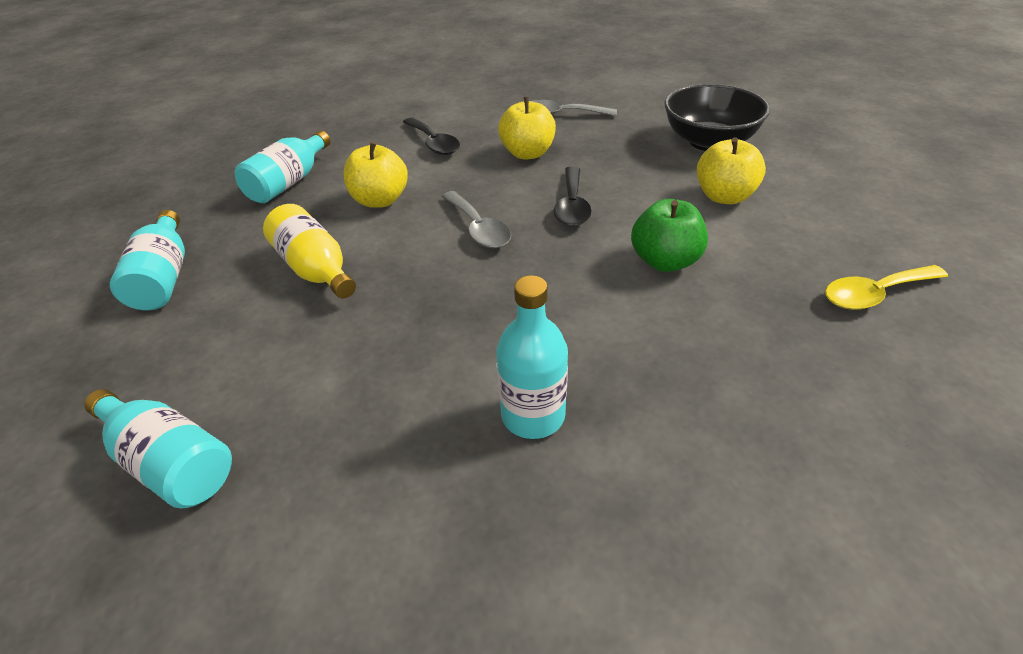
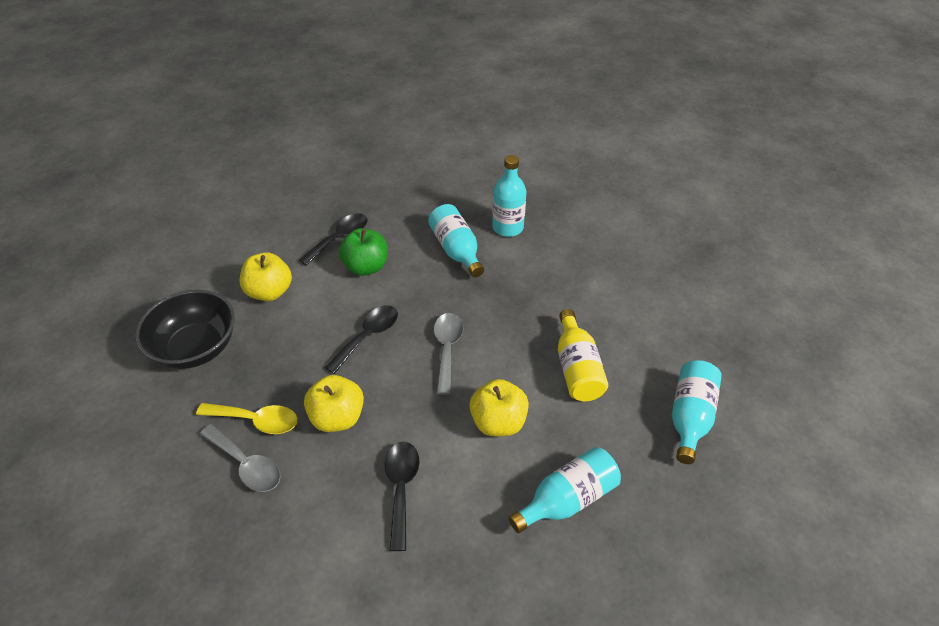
camera: 150 degrees left, 5 degrees up
(170, 462) = (679, 279): turquoise bottle -> turquoise bottle (456, 250)
(747, 277) = (340, 238): none -> black spoon
(874, 294) = (300, 204): yellow spoon -> yellow spoon (256, 420)

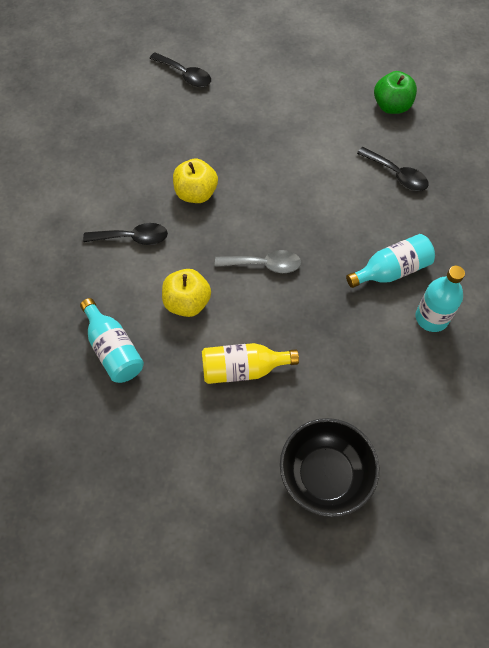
camera: 90 degrees right, 15 degrees up
(196, 348) = (263, 98): black bowl -> black bowl (325, 475)
(246, 465) = (158, 145): grey spoon -> none
(256, 420) = (195, 145): yellow spoon -> none
(270, 292) = (324, 133): yellow apple -> none
(366, 267) = (360, 198): green apple -> green apple (391, 106)
(368, 336) = (277, 206): black spoon -> black spoon (185, 75)
(690, 417) = (186, 462): turquoise bottle -> none

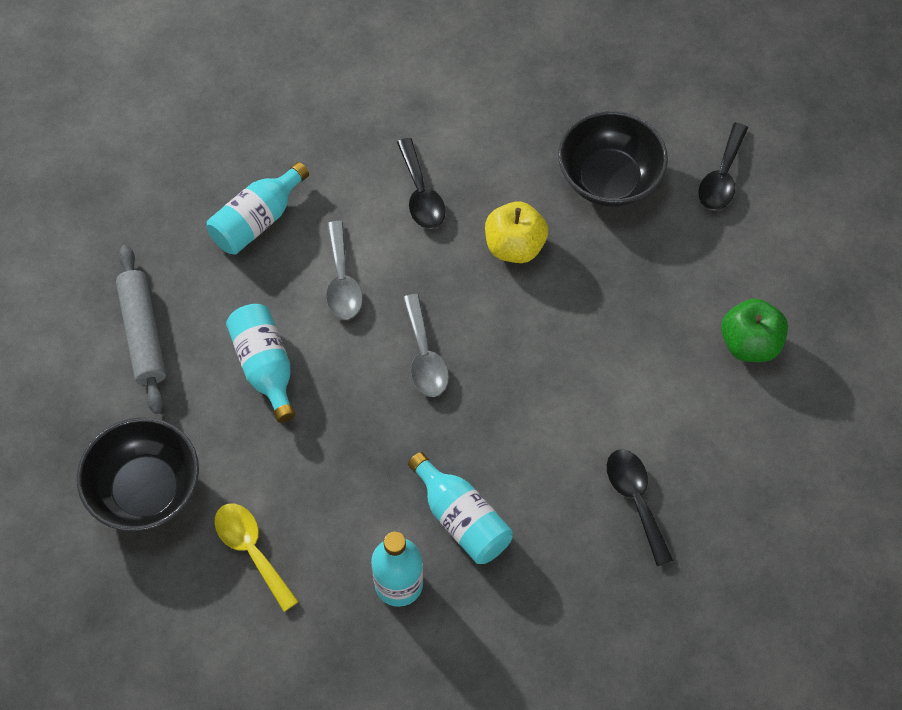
camera: 75 degrees right, 0 degrees up
(163, 130) = (608, 179): none -> black bowl
(187, 303) = (342, 281): yellow apple -> grey spoon
(187, 453) = (143, 334): none -> grey rolling pin
(243, 369) = (265, 367): yellow bottle -> turquoise bottle
(390, 407) = (251, 550): none -> yellow spoon
(391, 106) = (771, 470): green apple -> green apple (749, 344)
(397, 175) = (635, 499): black spoon -> black spoon turned 135 degrees clockwise

